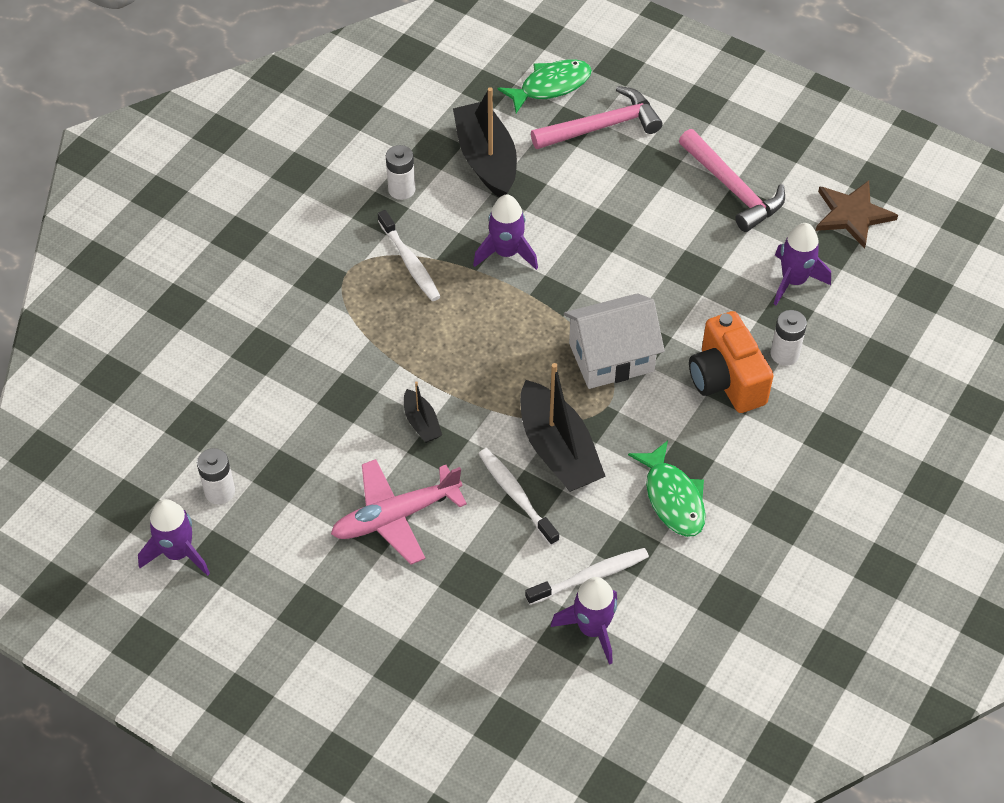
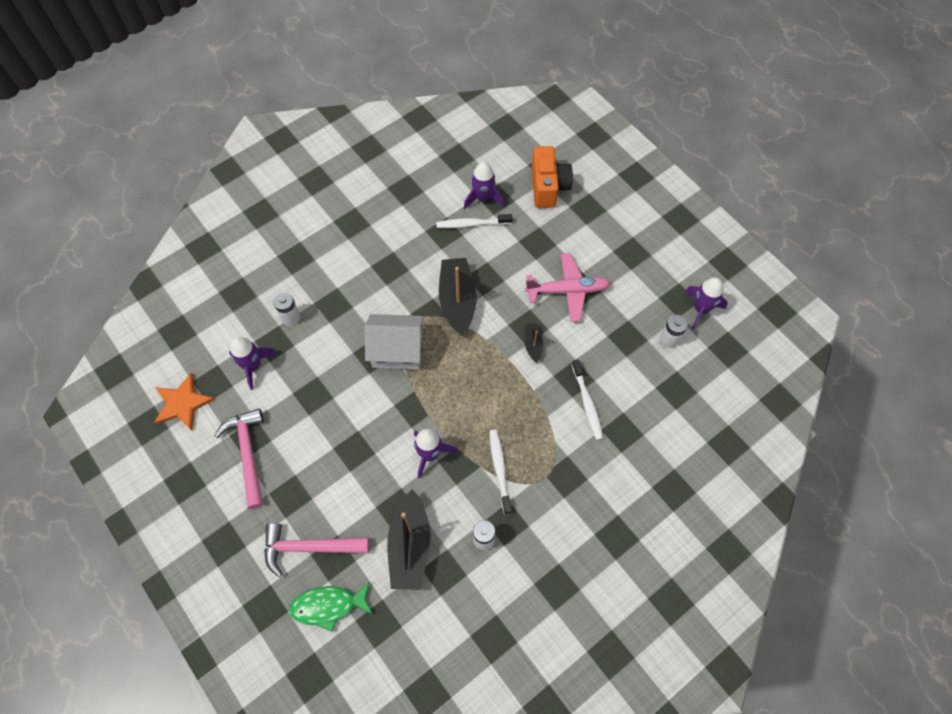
camera: 160 degrees left, 10 degrees up
(516, 496) = (493, 280): white toothbrush -> white toothbrush (587, 402)
(672, 498) = (405, 251): green fish -> none
(726, 380) = (336, 312): orange camera -> orange camera (548, 187)
(852, 215) = (182, 403): brown star -> orange star

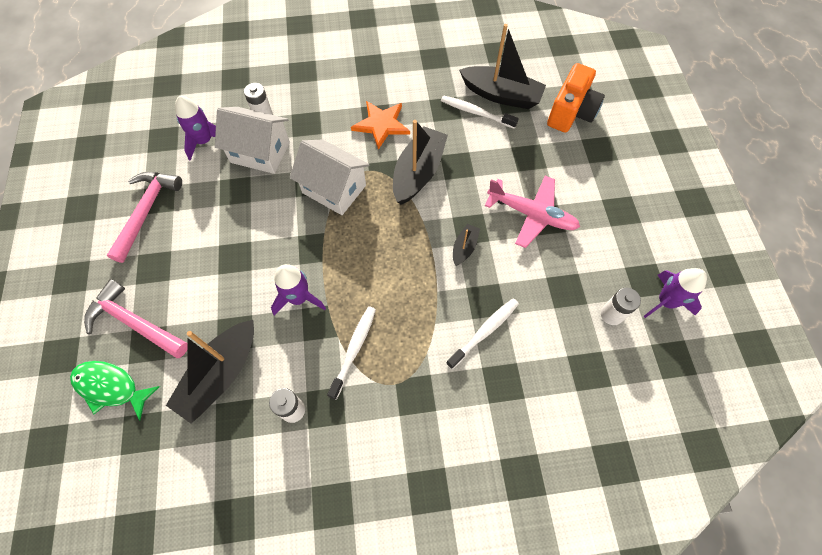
camera: 30 degrees right, 0 degrees up
(182, 403) = (128, 143): orange star -> orange star (381, 125)
(311, 351) = (260, 152): none -> white house
(483, 198) = (501, 95): purple rocket -> black boat
(587, 402) = (484, 332): white toothbrush -> white toothbrush turned 150 degrees counterclockwise

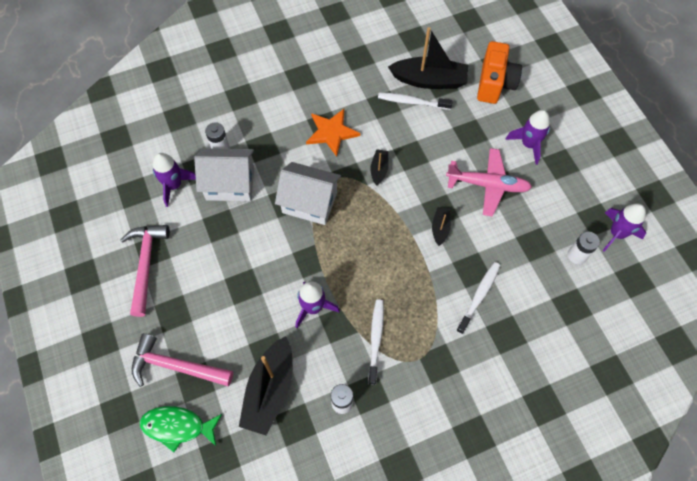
camera: 15 degrees left, 0 degrees up
(418, 172) = (379, 170): black boat -> black boat, size x0.49
(590, 182) = (528, 144): none -> purple rocket

